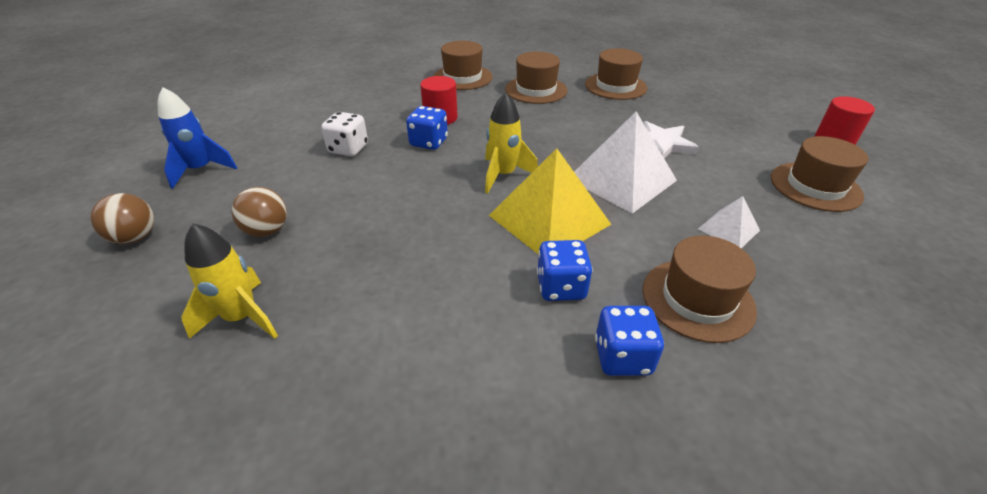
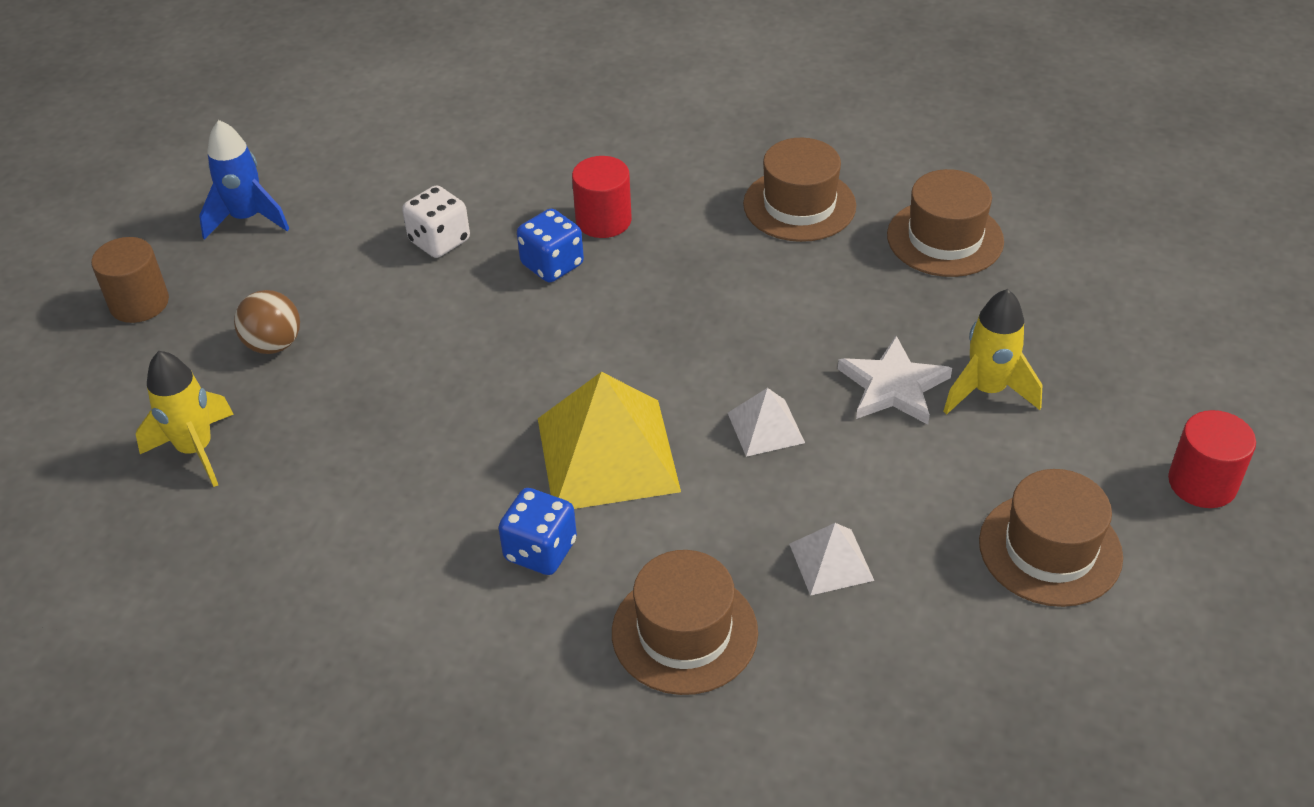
camera: 30 degrees right, 5 degrees up
(135, 238) = (139, 303): brown ball -> brown cylinder
(462, 77) = (704, 139): brown hat -> none
(503, 175) = (608, 361): yellow rocket -> yellow rocket (987, 390)
(621, 179) = (766, 427): white pyramid -> white pyramid, size x0.50
(622, 357) = (533, 656): blue dice -> none

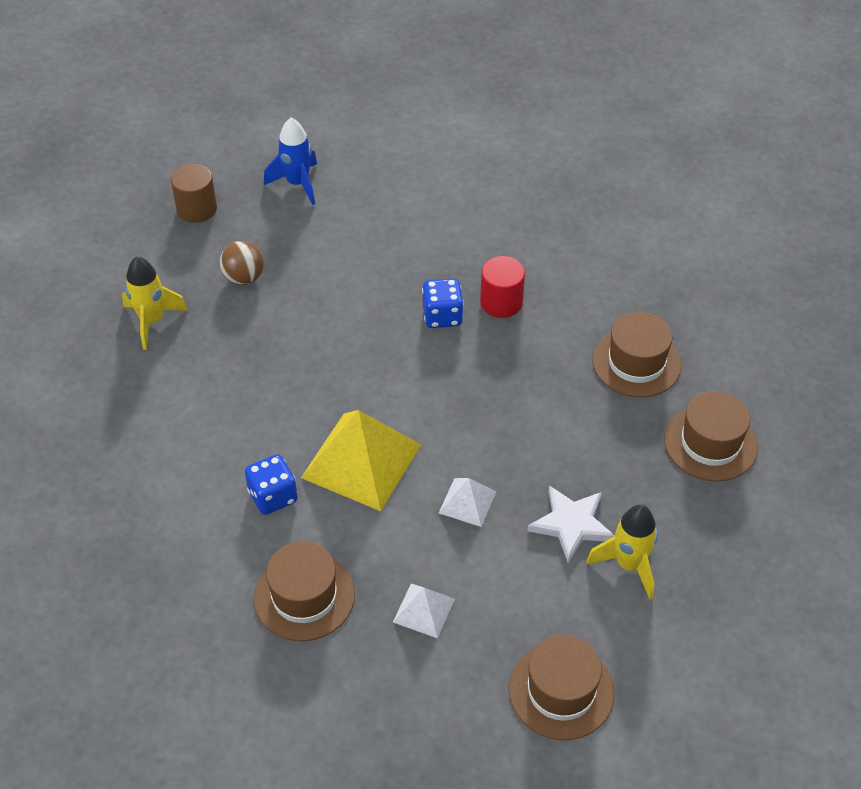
camera: 35 degrees right, 5 degrees up
(439, 241) = (391, 261): white dice -> none
(1202, 483) = (705, 716): red cylinder -> none

